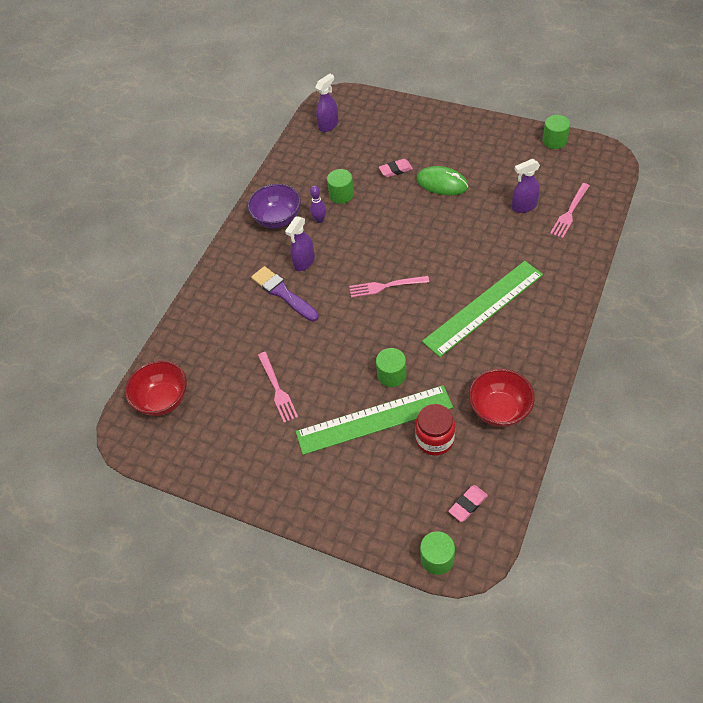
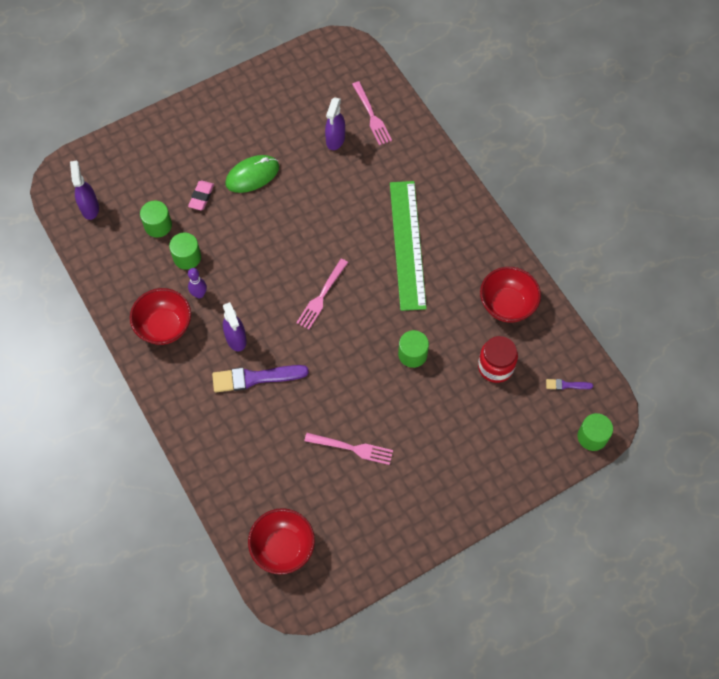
camera: 60 degrees left, 10 degrees up
(277, 219) = (164, 326): purple bowl -> red bowl
(374, 419) = (443, 396): green ruler -> none
(468, 504) = (566, 385): pink eraser -> purple brush
(554, 141) = (288, 65): green cylinder -> green cylinder (158, 225)

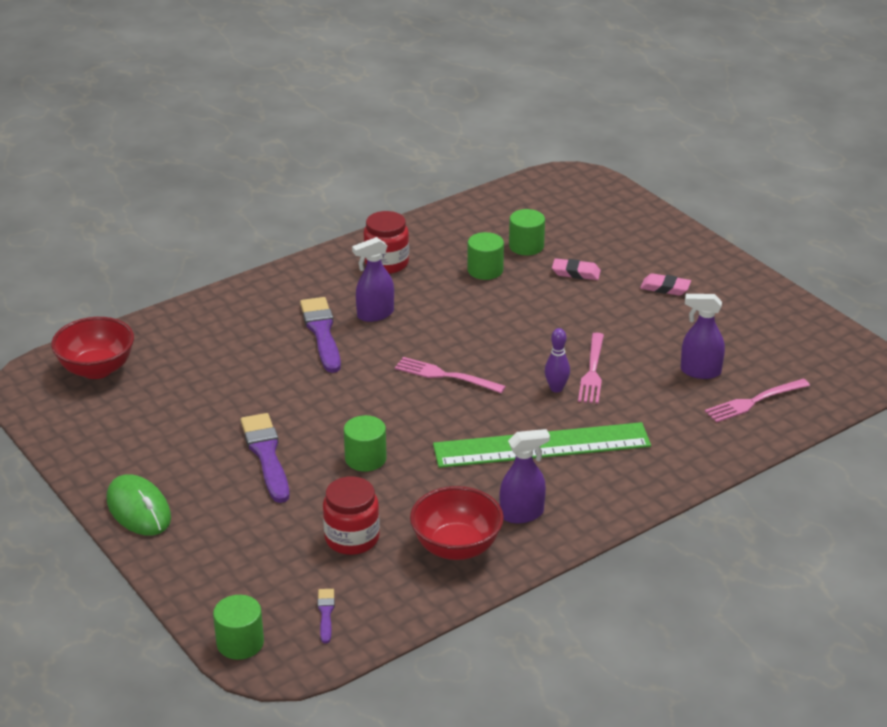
camera: 85 degrees right, 30 degrees down
(90, 208) = (540, 199): purple spray bottle -> purple spray bottle (522, 514)
(164, 326) = (386, 263): red bowl -> red jar
(199, 294) = (434, 283): purple bowling pin -> purple bowling pin (556, 388)
(231, 143) = (665, 288): none -> pink eraser
(252, 175) = (619, 308): green mouse -> green mouse (139, 509)
(352, 448) = (225, 414): pink fork -> pink fork (592, 372)
(403, 419) = (266, 455): none -> purple brush

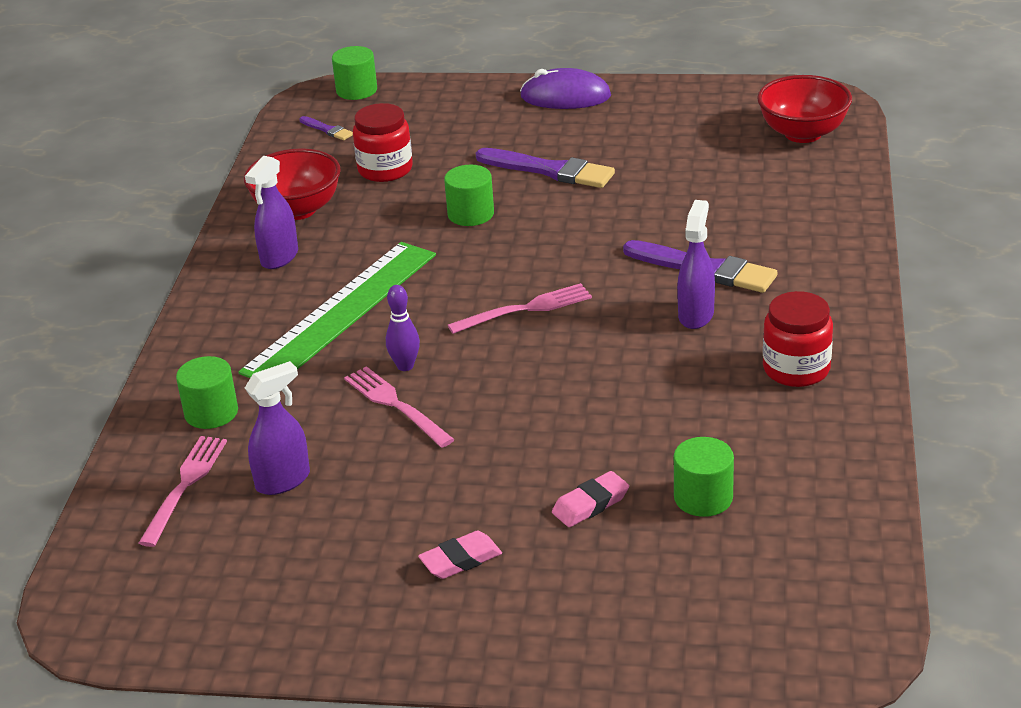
camera: 135 degrees right, 0 degrees up
(139, 509) = (565, 97): green mouse -> purple mouse
(485, 270) = (688, 434): green cylinder -> green cylinder (211, 412)

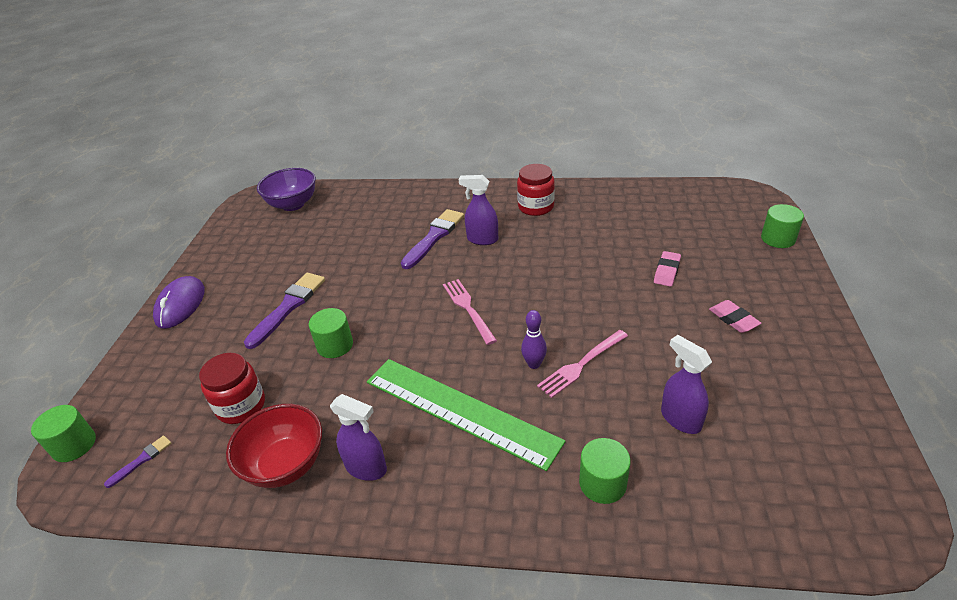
camera: 90 degrees left, 5 degrees up
(185, 485) = (702, 485): pink fork -> none
(590, 504) = (666, 271): pink eraser -> pink eraser turned 60 degrees clockwise
(703, 498) = (651, 234): green cylinder -> green cylinder (778, 239)
(803, 133) = (293, 204): red bowl -> purple bowl

